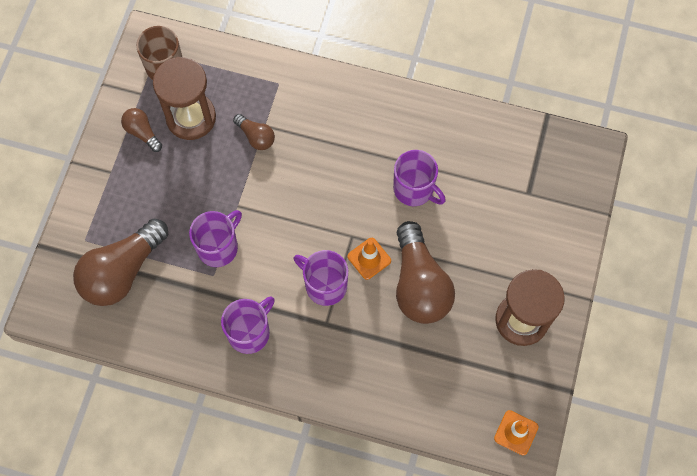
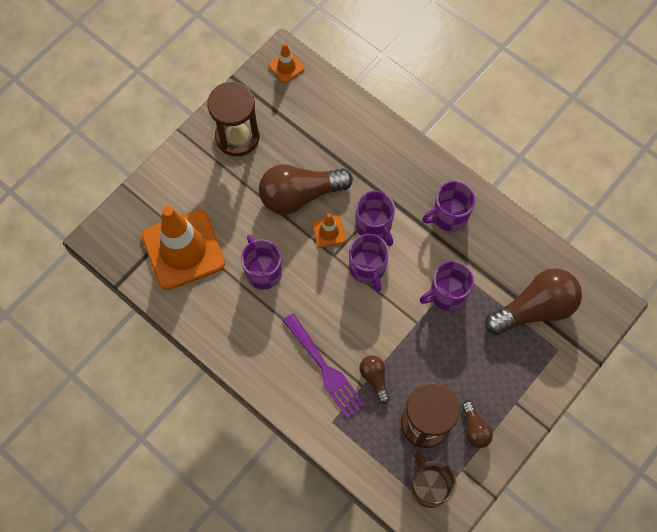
camera: 155 degrees left, 0 degrees up
(307, 125) = (325, 369): none -> purple fork
(311, 238) = (367, 268): none -> purple mug
(419, 284) = (300, 195): brown light bulb -> brown light bulb turned 120 degrees counterclockwise
(505, 176) = (183, 250): none -> orange traffic cone

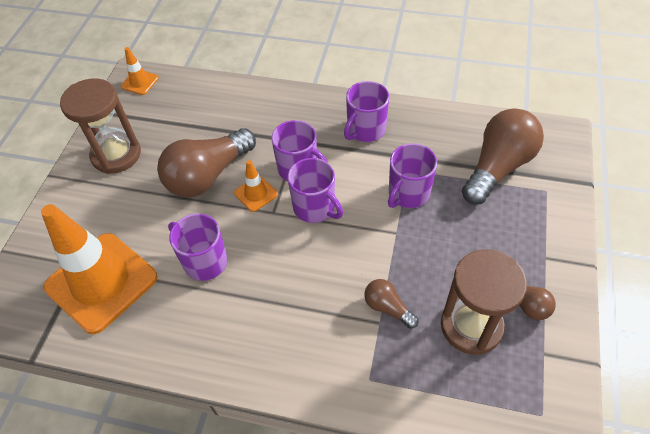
camera: 25 degrees left, 15 degrees down
(325, 369) = (328, 326): purple fork -> none
(429, 486) = (522, 392): brown mug -> none

